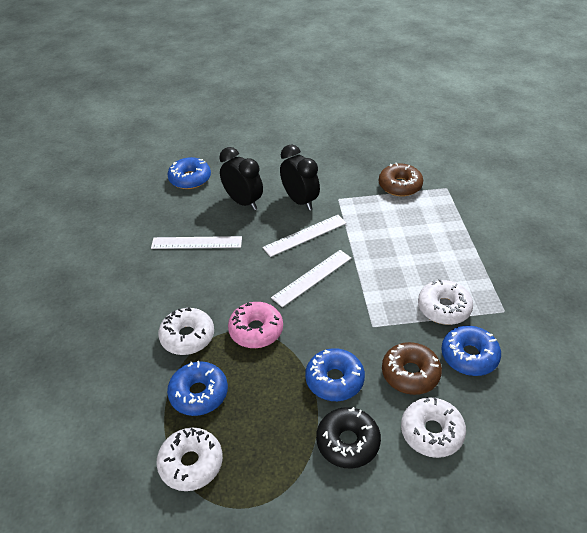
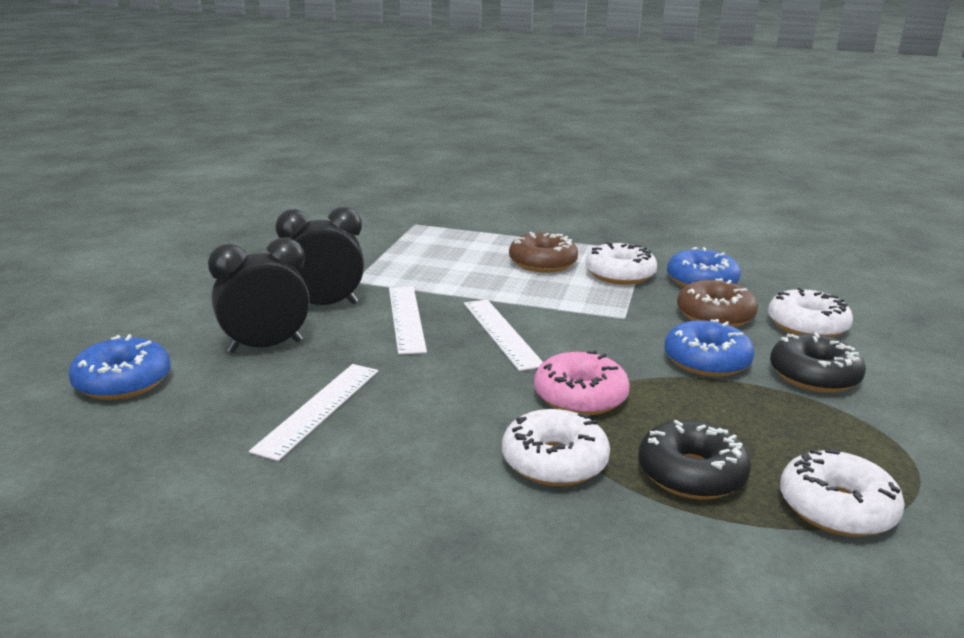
camera: 70 degrees left, 20 degrees down
(199, 393) = (691, 474): blue donut -> black donut
(400, 186) = (378, 243): brown donut -> brown donut (542, 263)

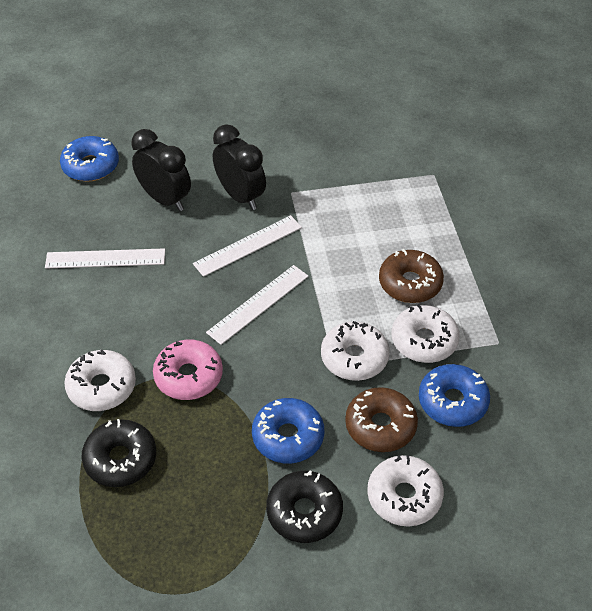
camera: 65 degrees right, 25 degrees up
(836, 508) = (116, 544): white donut -> white donut (354, 357)

